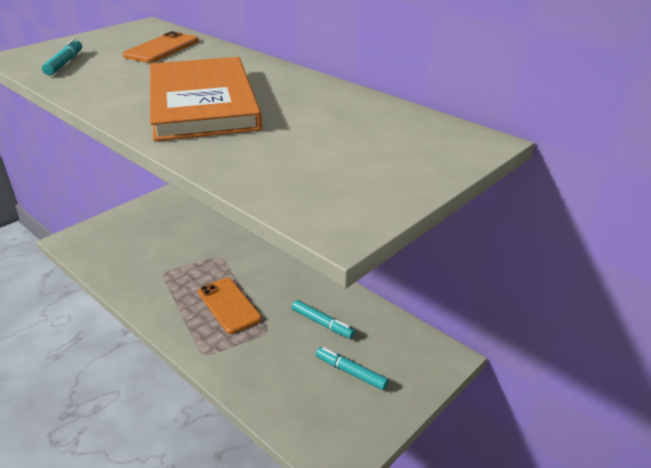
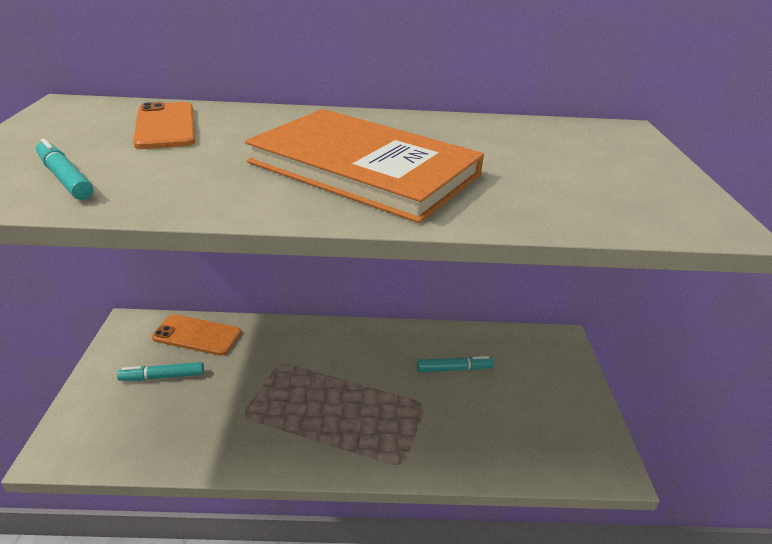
camera: 45 degrees left, 0 degrees up
(229, 305) = (358, 404): orange phone -> orange phone (197, 335)
(351, 372) = (526, 394): turquoise marker -> turquoise marker (162, 376)

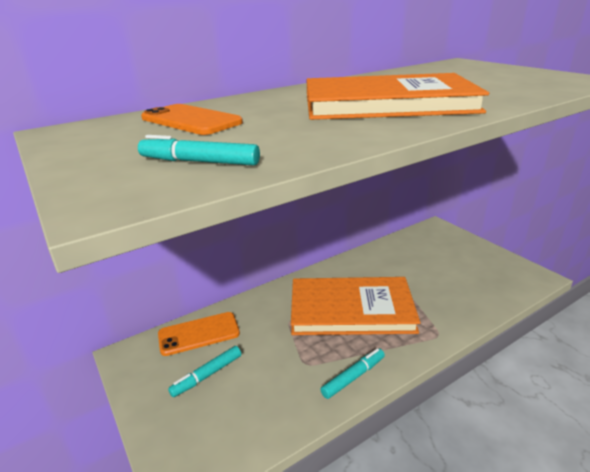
camera: 30 degrees left, 5 degrees down
(348, 385) = (351, 309): none -> orange book
(454, 369) = (401, 268): turquoise marker -> turquoise marker (353, 377)

